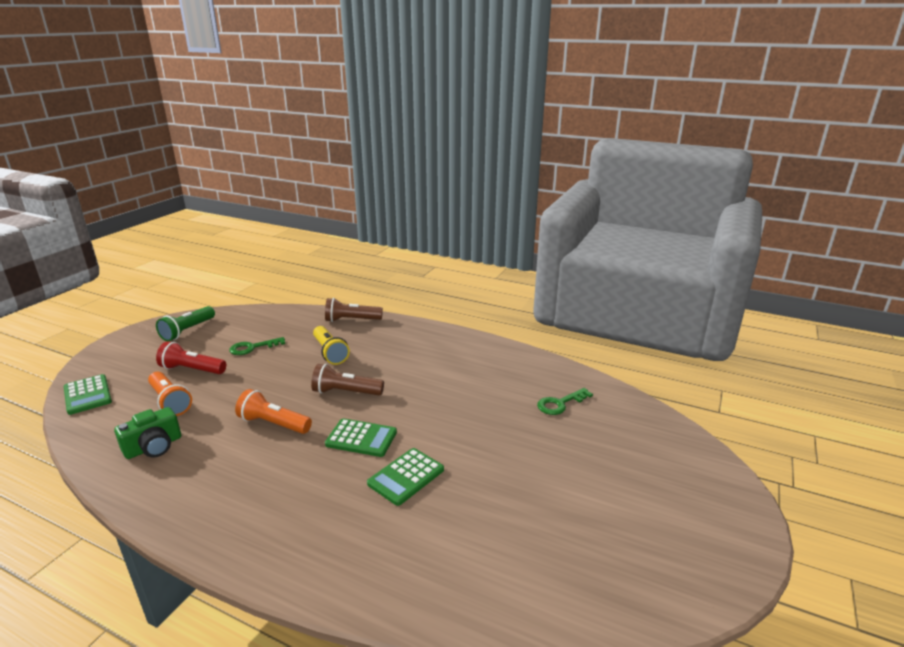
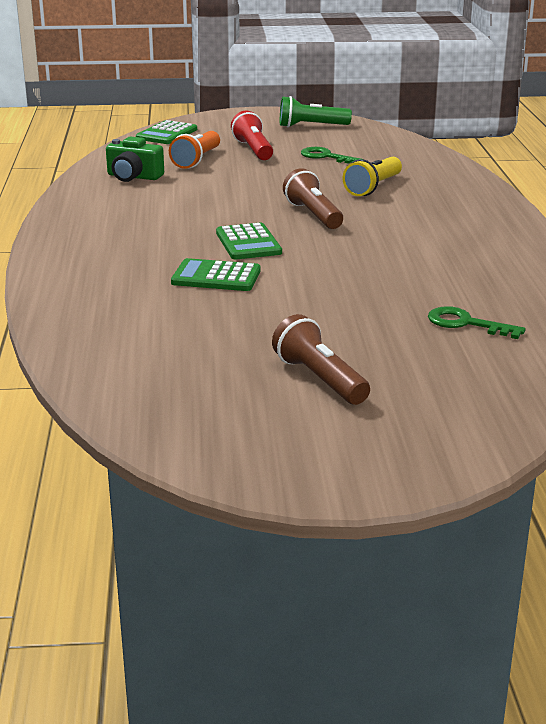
camera: 60 degrees right, 0 degrees up
(273, 424) = (220, 204): orange flashlight -> none
(351, 320) = (457, 176): brown flashlight -> brown flashlight (319, 379)

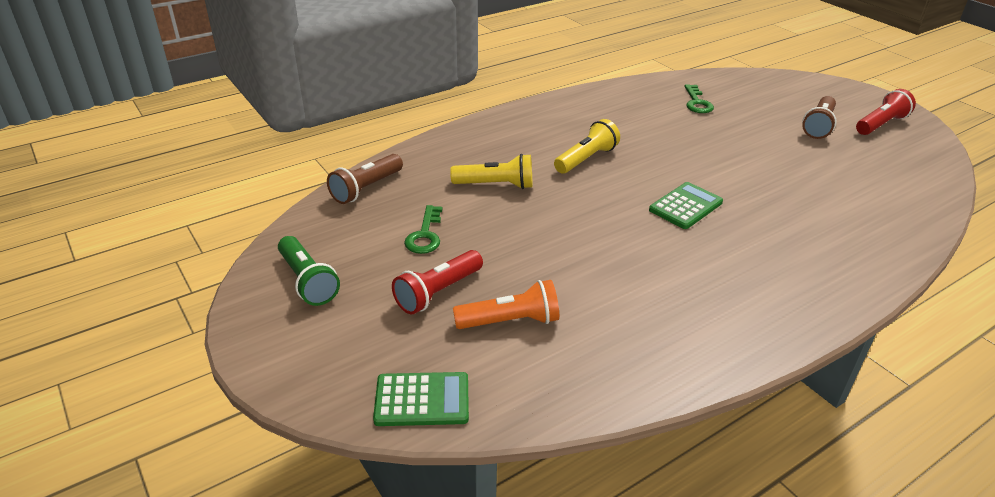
camera: 120 degrees left, 10 degrees up
(133, 177) = (610, 346): green camera -> none
(216, 277) = (759, 199): green calculator -> none
(274, 432) = (880, 124): none -> red flashlight
(313, 215) = (593, 195): brown flashlight -> brown flashlight (366, 188)
(382, 228) = (586, 159): none -> yellow flashlight

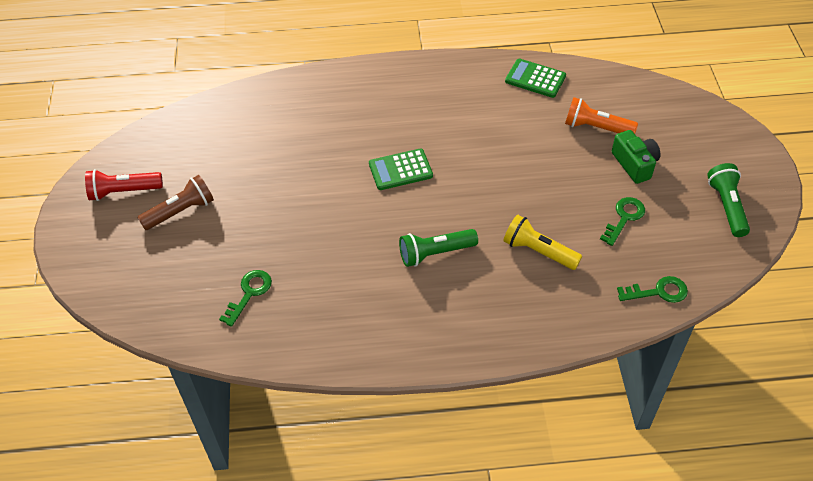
camera: 150 degrees left, 15 degrees up
(366, 188) = (658, 292): brown flashlight -> green key
(422, 400) = (670, 102): green calculator -> green calculator (535, 79)
(438, 292) = (634, 164): red flashlight -> green camera
(586, 159) = (435, 253): yellow flashlight -> green flashlight

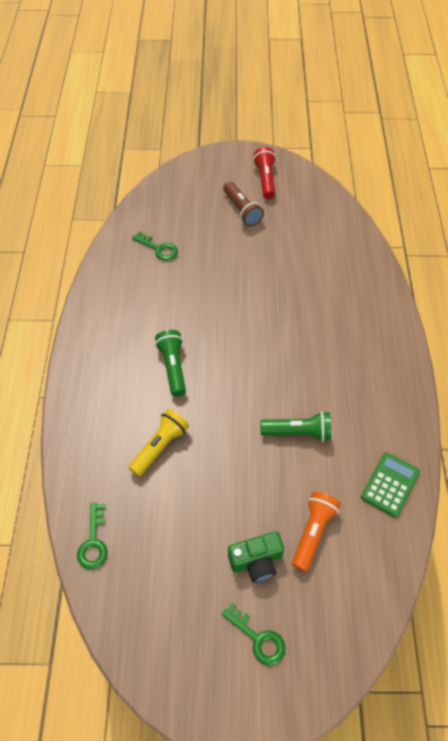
camera: 95 degrees right, 5 degrees up
(400, 170) = (269, 351): green calculator -> none
(624, 218) = (186, 532): green key -> green key (258, 638)
(726, 206) = (185, 646): green flashlight -> green flashlight (298, 432)

